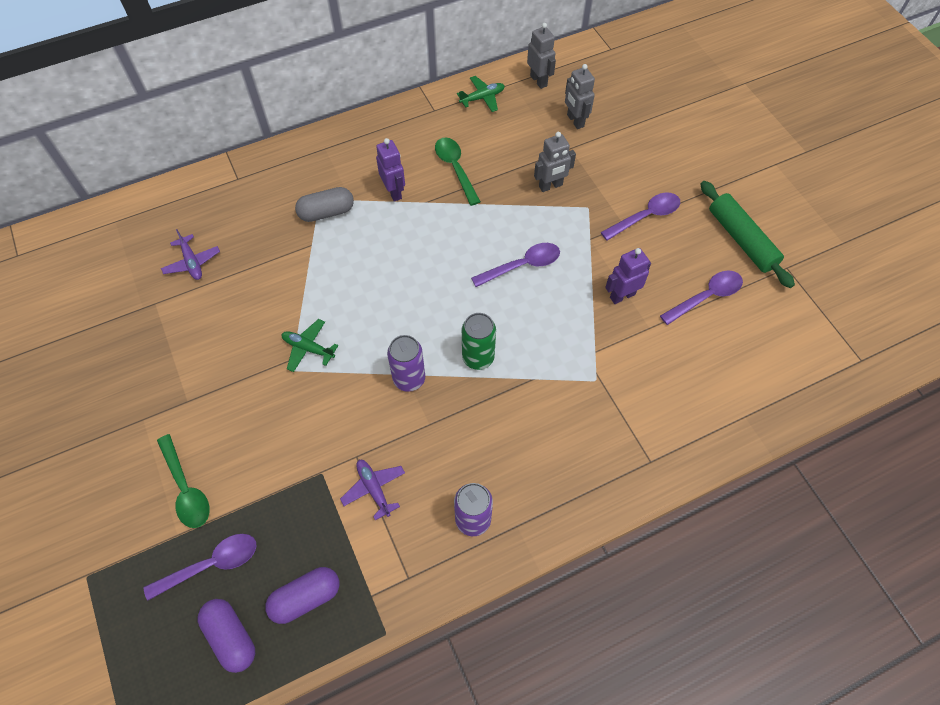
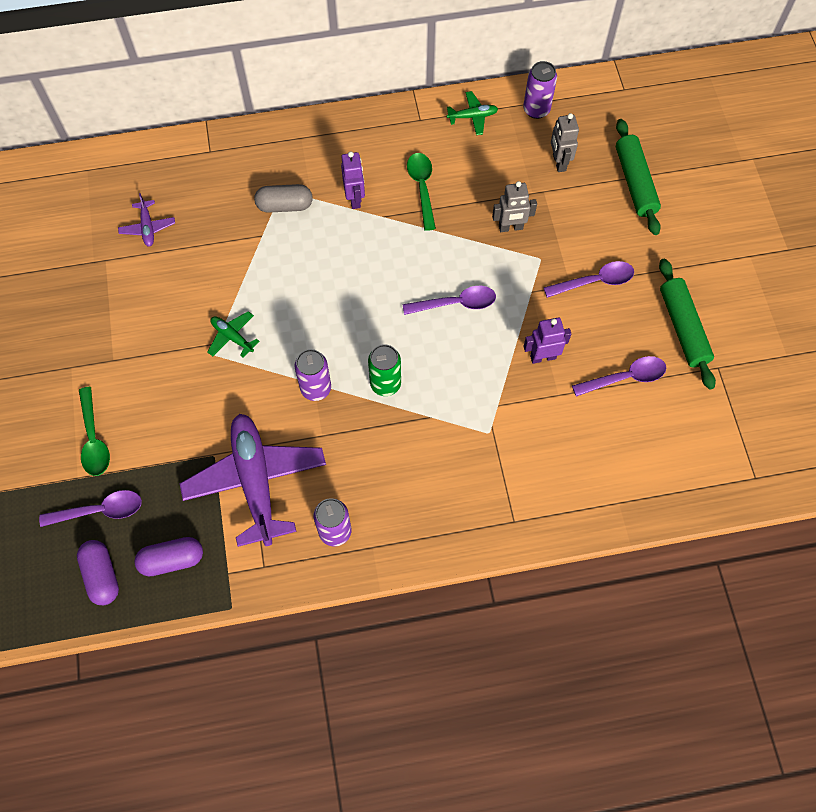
camera: 15 degrees right, 5 degrees up
(374, 489) = (256, 481): purple plane -> purple plane, size x2.28
(538, 81) = (536, 110): grey robot -> purple can
(650, 123) = (635, 182): none -> green rolling pin

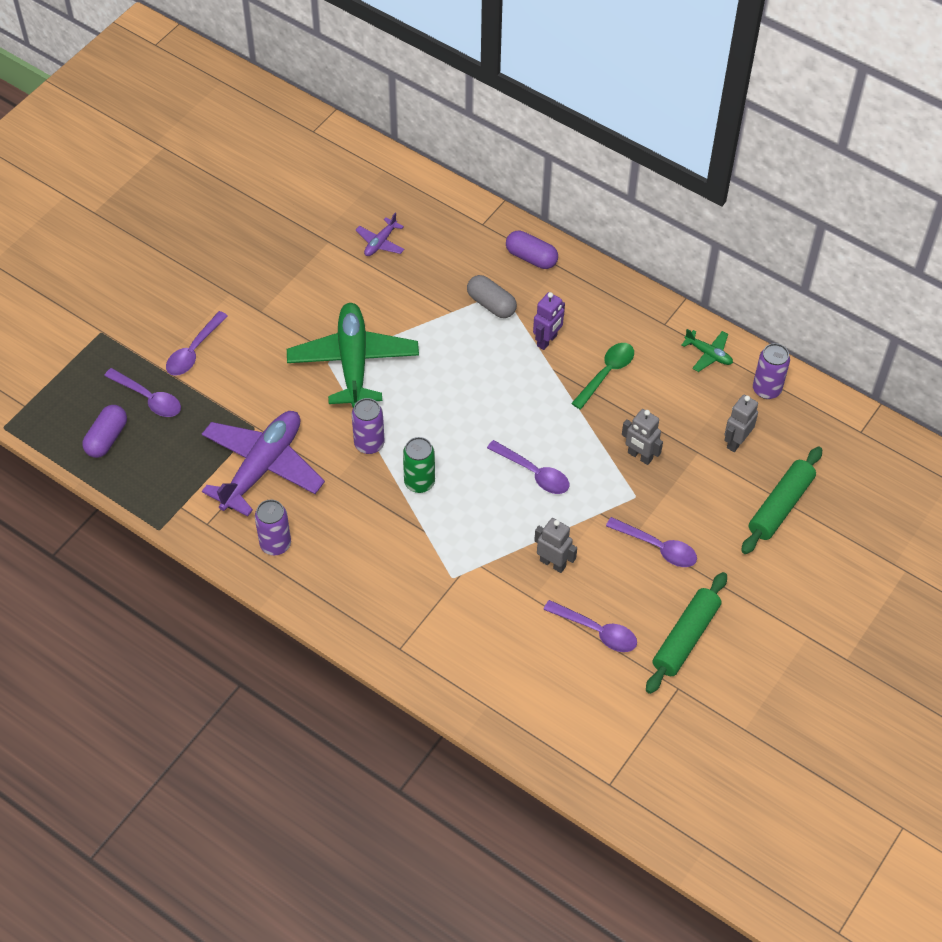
camera: 45 degrees right, 10 degrees down
(94, 439) = (194, 351): green spoon -> purple spoon
(172, 560) = (157, 467): purple capsule -> purple capsule (531, 257)
(232, 337) = (353, 362): green plane -> green plane, size x2.28
(543, 357) = (553, 563): purple robot -> grey robot

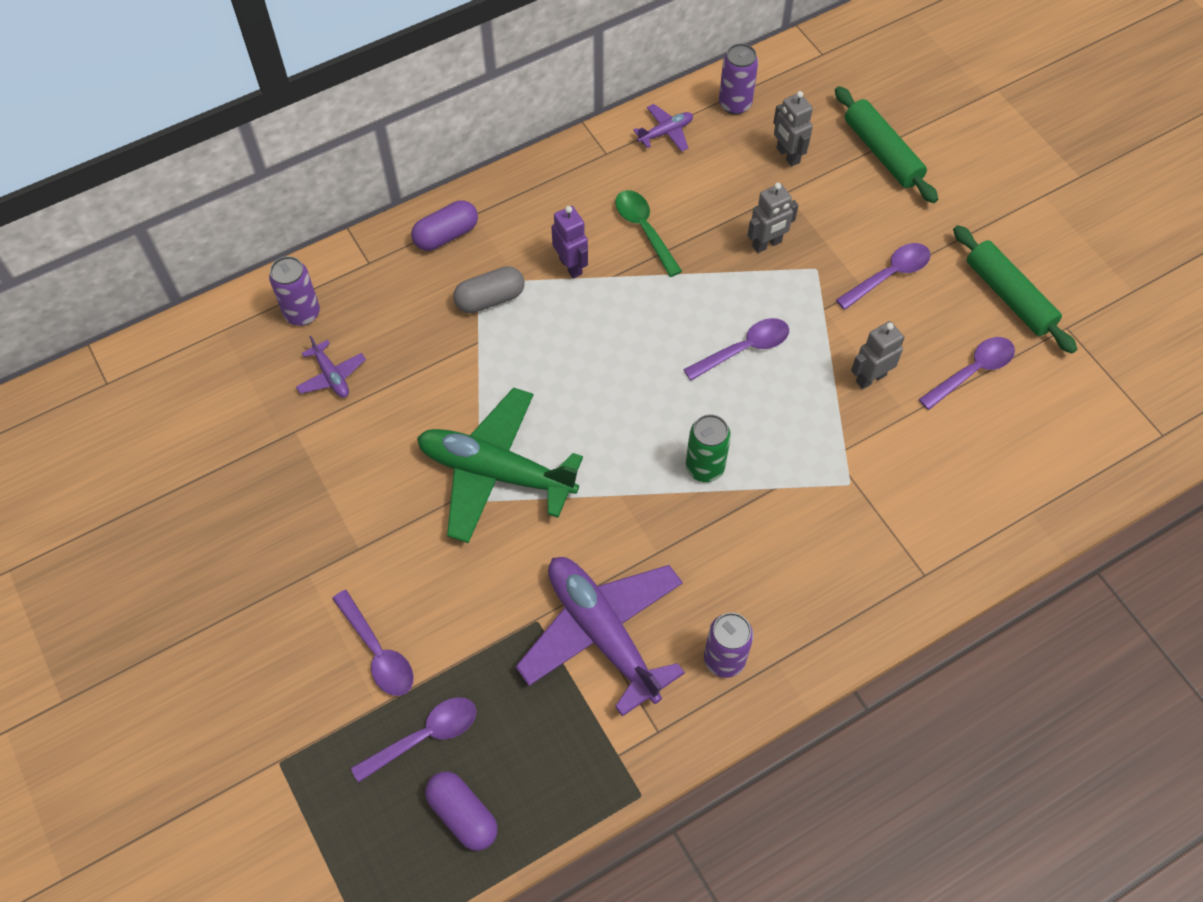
camera: 65 degrees left, 5 degrees up
(369, 444) = (625, 500): purple can -> purple can (302, 313)
(708, 354) = (665, 132): green plane -> purple plane

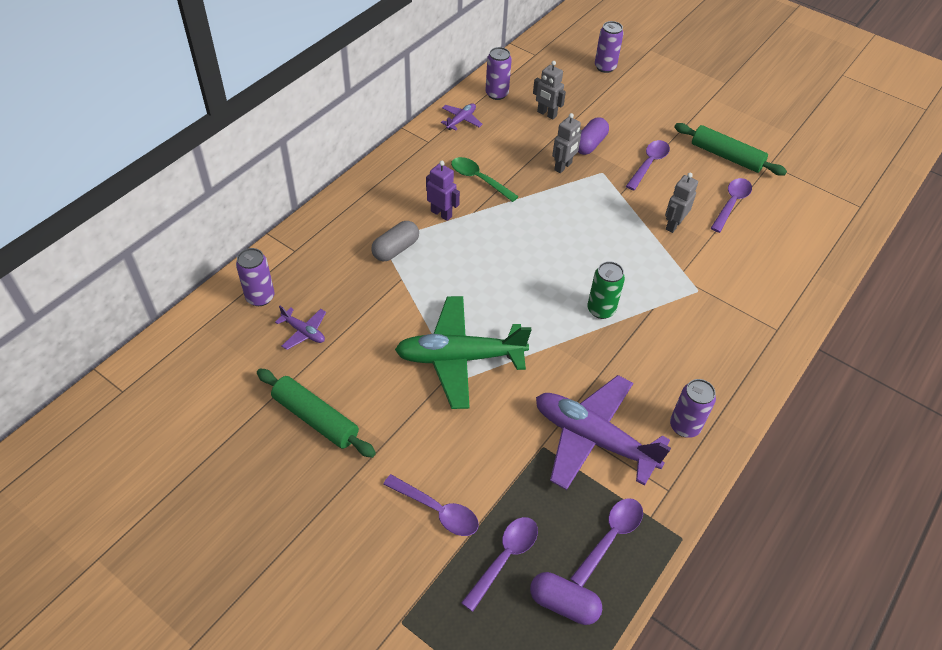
camera: 25 degrees left, 10 degrees down
(446, 235) = (343, 218): purple capsule -> purple capsule (589, 144)
(744, 349) = (584, 231): purple spoon -> purple spoon (610, 537)
(882, 152) = (603, 98): green rolling pin -> green rolling pin (316, 418)
(912, 101) = (605, 67): none -> purple can

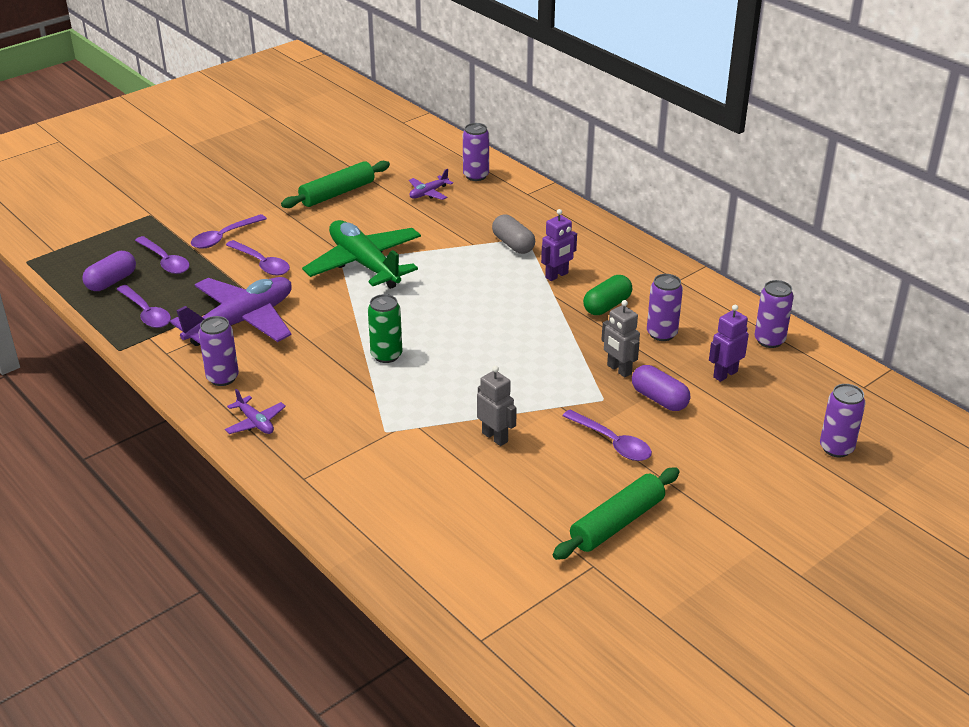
camera: 105 degrees right, 15 degrees down
(460, 358) = (365, 264): green plane -> green plane turned 45 degrees counterclockwise
(461, 120) = (716, 307): purple plane -> purple plane (255, 422)
(479, 179) = (607, 306): green spoon -> green capsule
(507, 147) = (661, 334): none -> purple can
(546, 114) = (725, 374): grey robot -> purple robot
(731, 203) = (520, 500): purple spoon -> purple spoon (262, 264)

